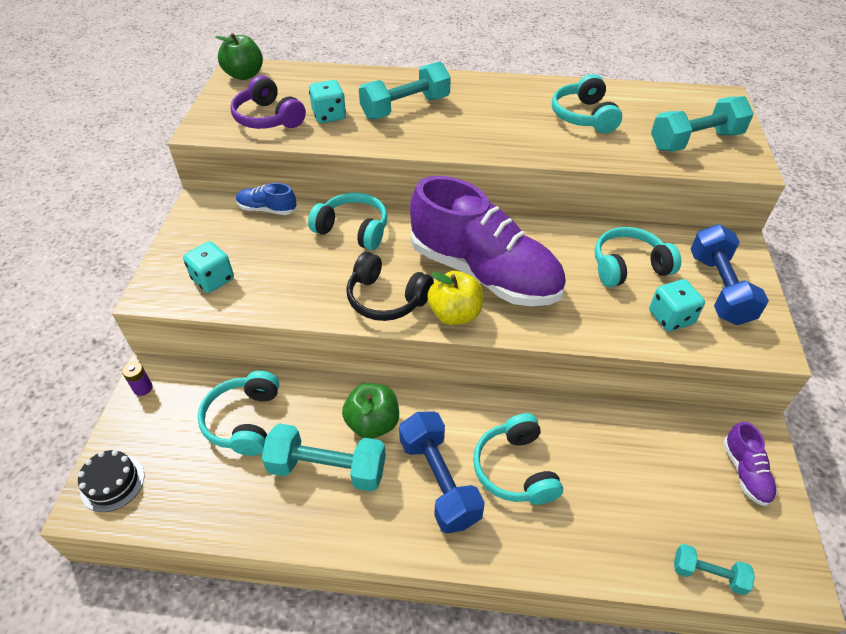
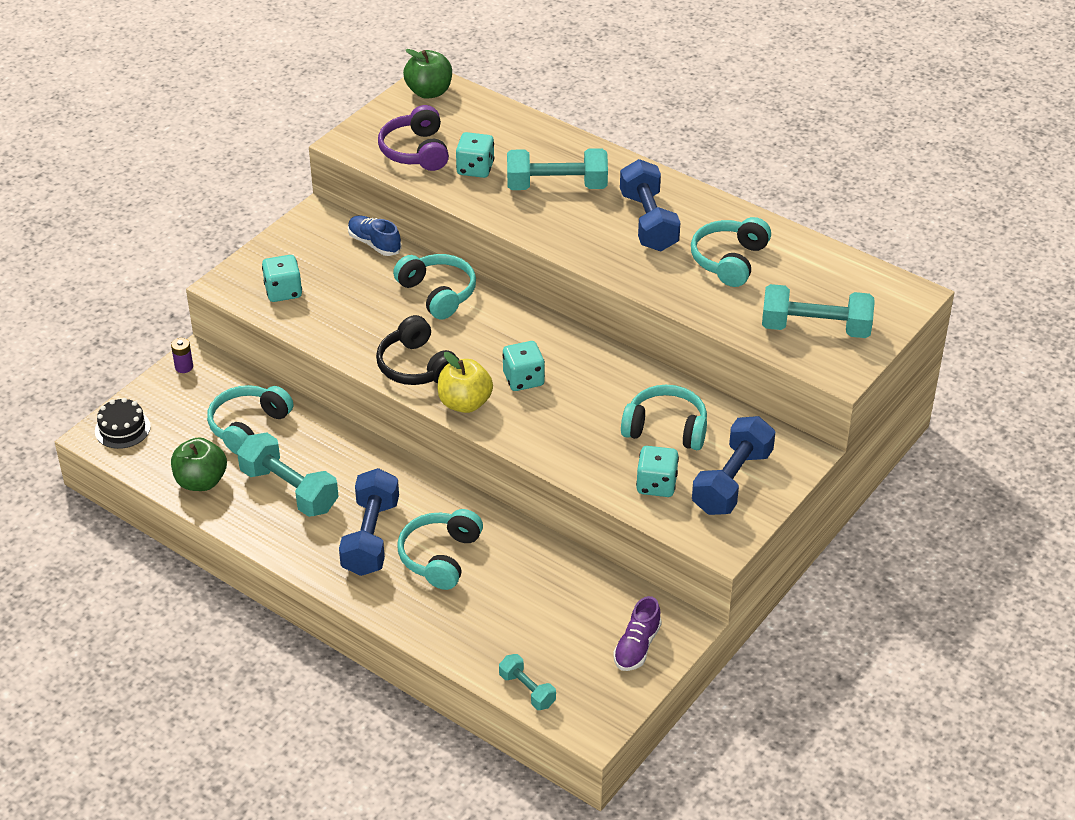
camera: 30 degrees right, 5 degrees down
(372, 423) = (350, 473): green apple -> green apple (201, 481)
(484, 272) = (523, 379): purple shoe -> turquoise dice
(498, 110) = (648, 222): none -> blue dumbbell

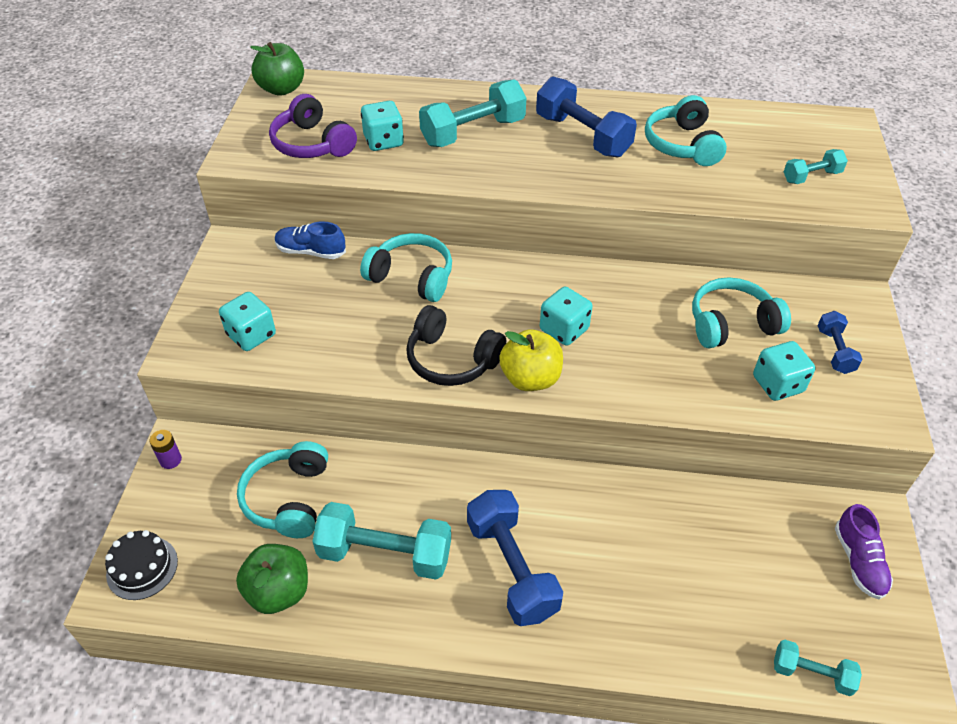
camera: 30 degrees left, 5 degrees up
(440, 557) = (598, 556): turquoise headphones -> none
(732, 481) = (834, 351): blue dumbbell -> blue dumbbell, size x0.54
(815, 328) = (811, 177): turquoise dumbbell -> turquoise dumbbell, size x0.54

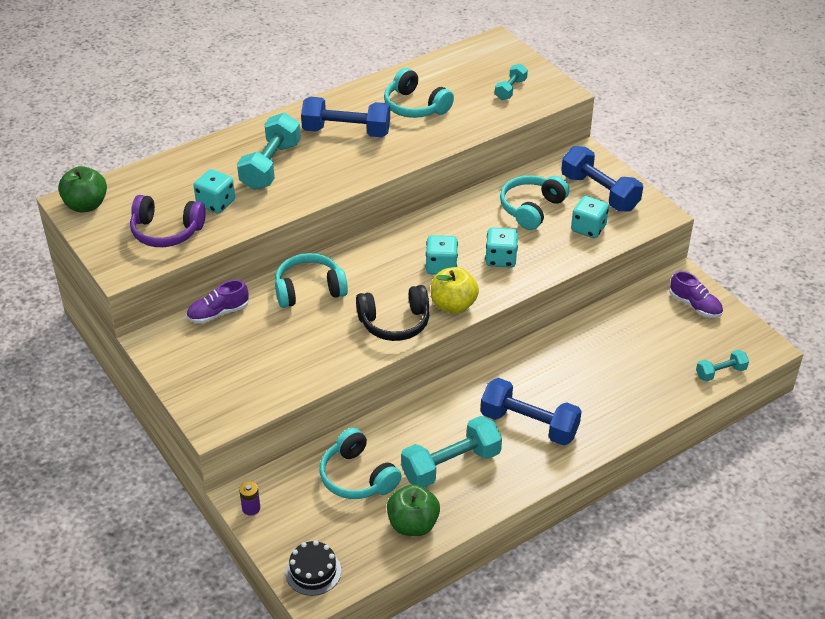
camera: 40 degrees left, 5 degrees down
(251, 335) = (247, 386): turquoise dice -> turquoise dice (500, 259)
(311, 252) = (218, 313): blue shoe -> purple shoe
(834, 351) = (599, 192): blue dumbbell -> blue dumbbell, size x1.84

